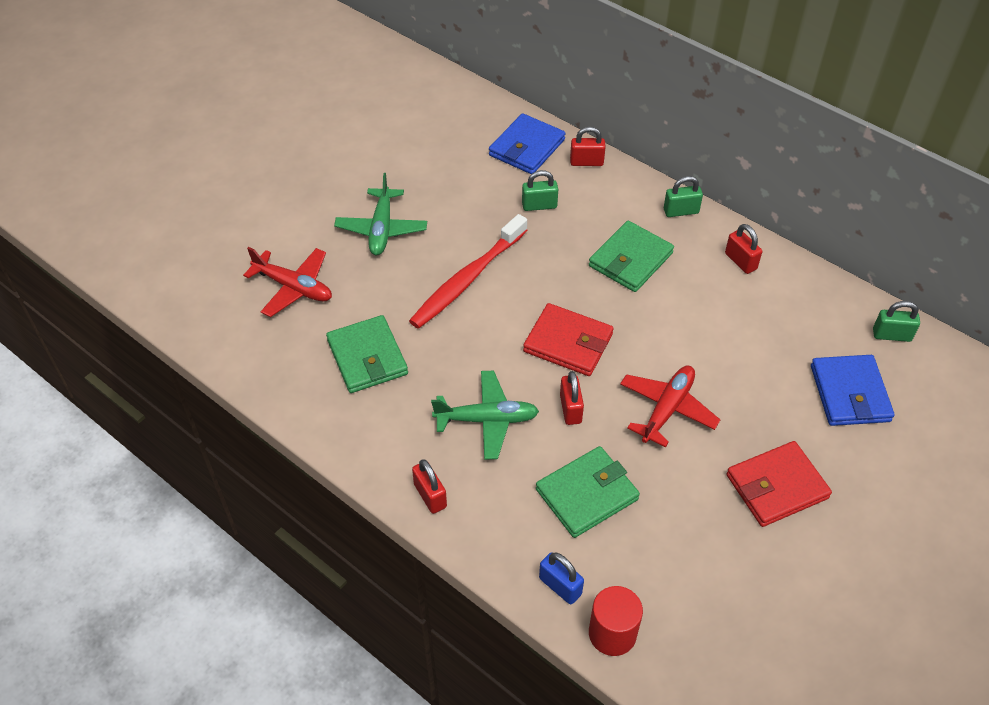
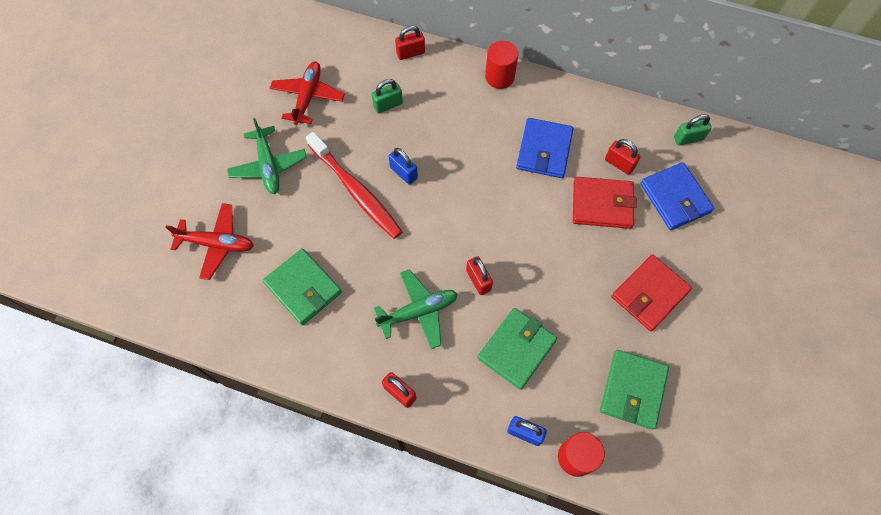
camera: 20 degrees left, 15 degrees up
(467, 279) = (356, 191): red toothbrush -> red toothbrush turned 60 degrees counterclockwise
(527, 147) = (358, 53): blue wallet -> blue wallet (544, 150)
(529, 276) = (403, 173): none -> blue padlock
(568, 343) = (455, 223): red wallet -> red wallet (602, 204)
(630, 259) = (476, 133): green wallet -> green wallet (633, 390)
(667, 409) = (550, 256): red plane -> red plane (308, 97)
(681, 211) = (499, 77): green padlock -> red cylinder
(740, 261) = (559, 108): red padlock -> red padlock (619, 164)

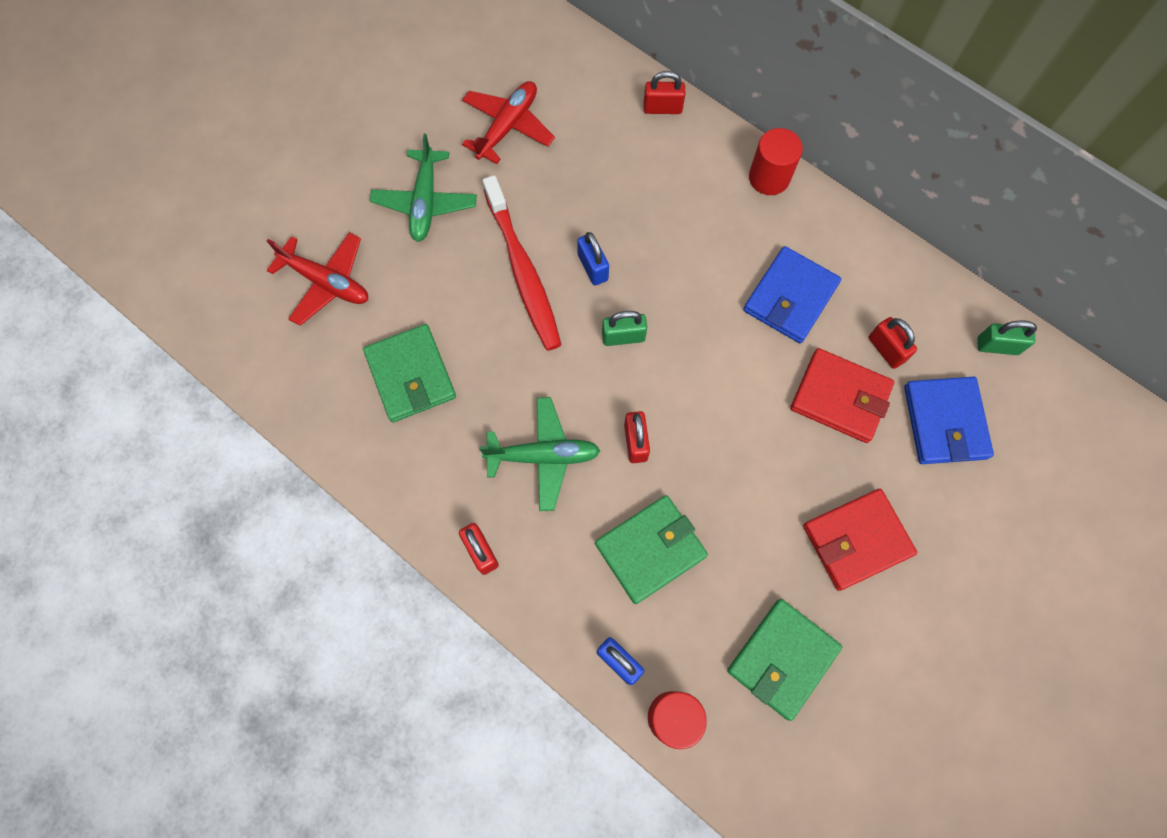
camera: 20 degrees right, 5 degrees up
(388, 105) = (606, 169): green padlock -> green padlock (623, 337)

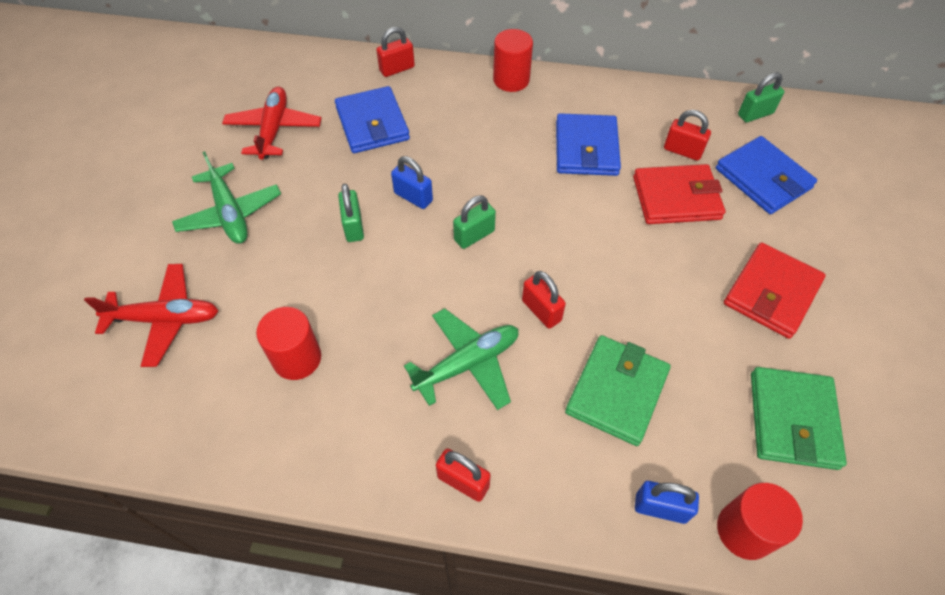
camera: 30 degrees left, 15 degrees down
(411, 375) = (297, 358): green wallet -> red cylinder
(523, 271) = (353, 226): red toothbrush -> green padlock
(601, 164) = (372, 123): none -> blue wallet

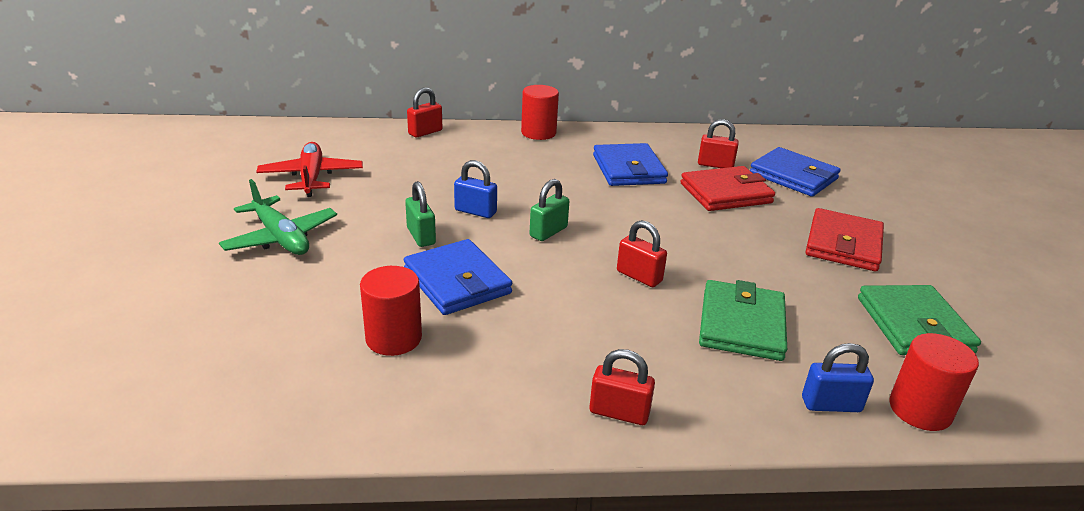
camera: 15 degrees left, 25 degrees down
(165, 319) = (225, 324): red plane -> none
(372, 123) = (414, 167): blue wallet -> blue wallet (457, 281)
(467, 364) = (582, 322): green plane -> none
(755, 114) = (764, 140): green padlock -> none

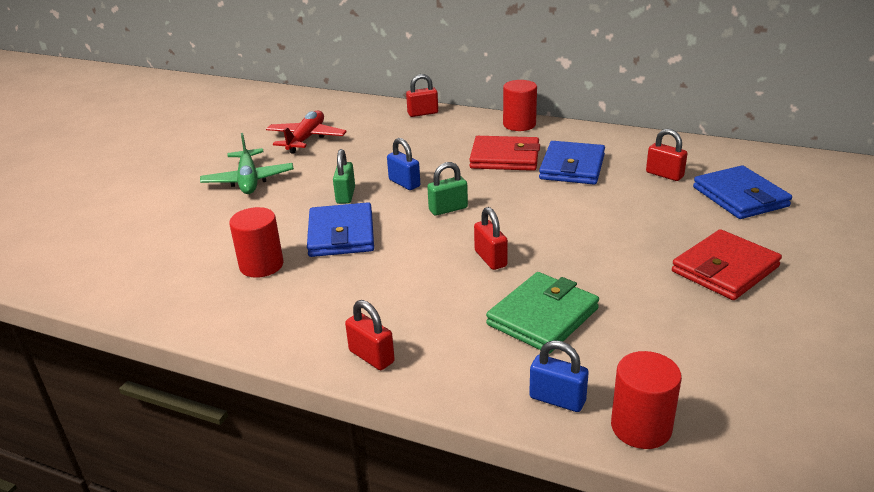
camera: 30 degrees right, 0 degrees up
(725, 193) = (648, 202): red wallet -> red wallet (505, 158)
(913, 325) = (719, 356): green wallet -> none

